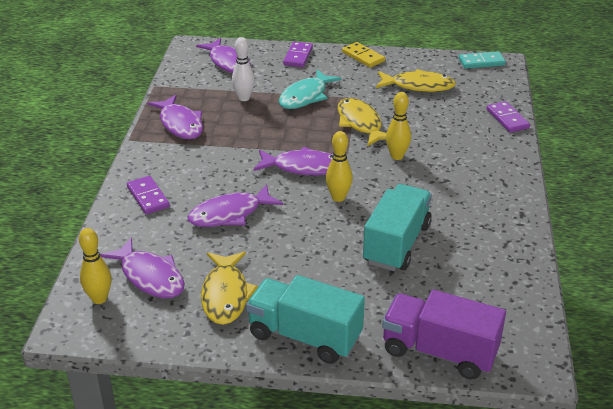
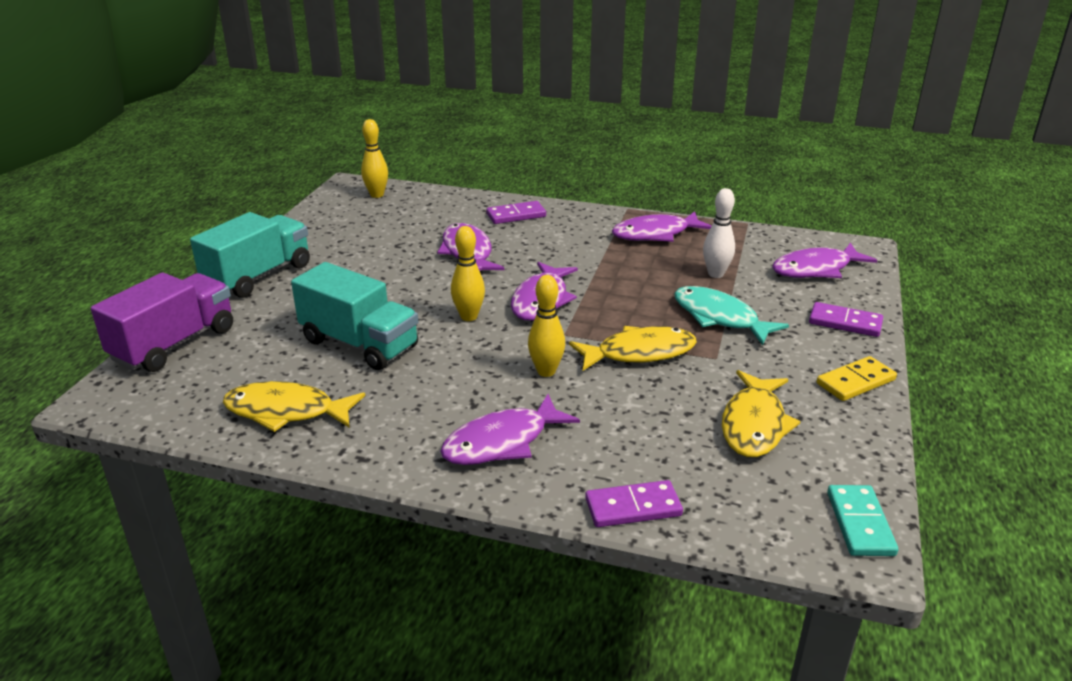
camera: 100 degrees right, 5 degrees down
(150, 277) = (392, 214): purple fish -> purple fish (502, 442)
(226, 295) = (343, 244): yellow fish -> yellow fish (286, 411)

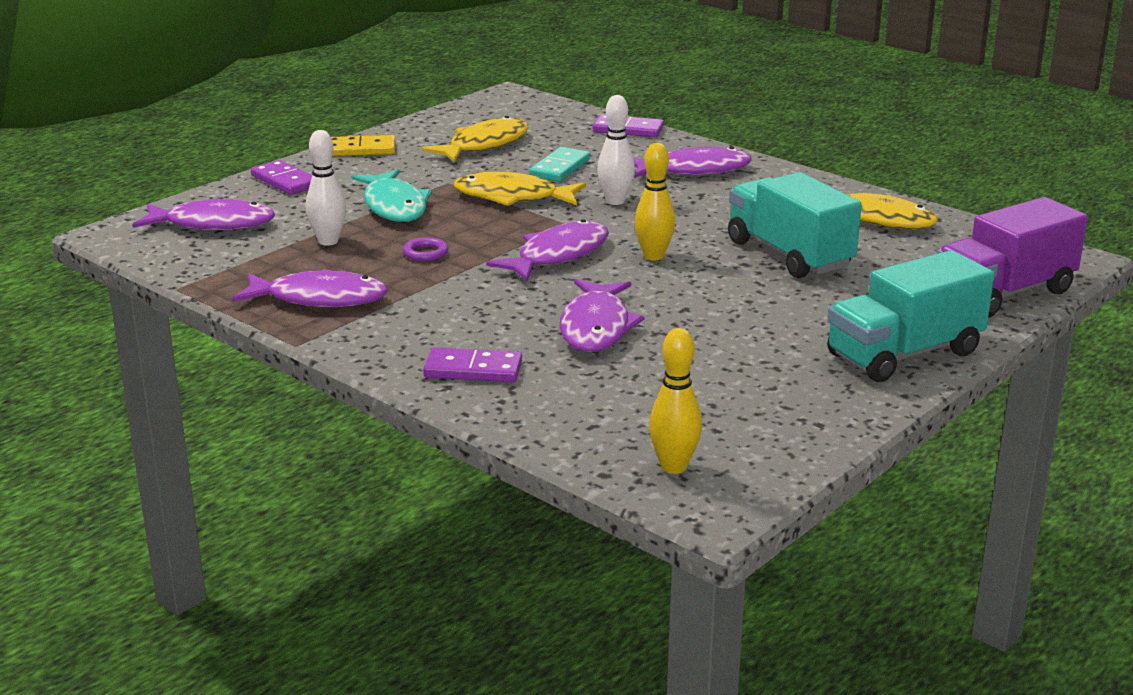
camera: 155 degrees left, 5 degrees down
(546, 371) = (615, 201): yellow bowling pin -> white bowling pin
(636, 280) = (425, 253): none -> purple ring
(860, 523) = (490, 102): turquoise domino -> turquoise domino (560, 168)

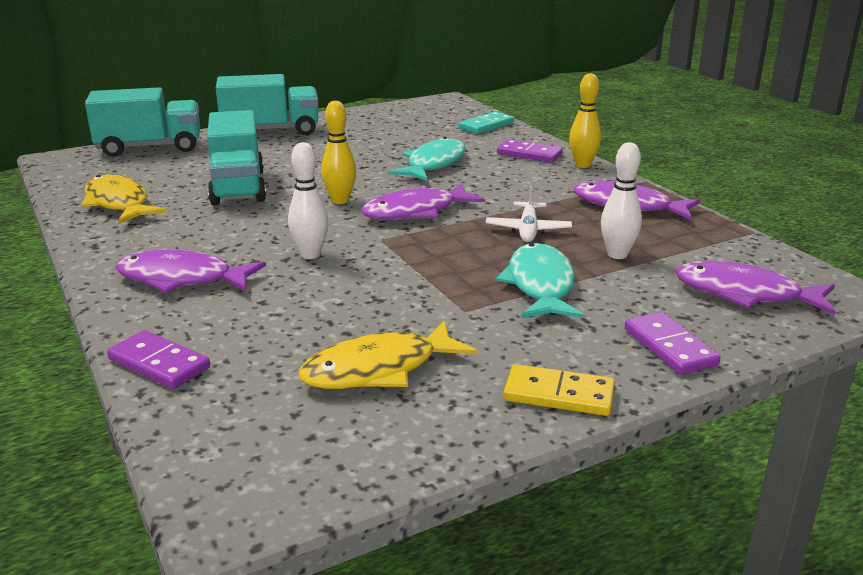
camera: 160 degrees left, 0 degrees up
(425, 253) = (528, 230): purple ring -> white plane
(512, 197) = (407, 276): yellow fish -> none
(560, 168) = (320, 308): turquoise domino -> turquoise domino (486, 125)
(596, 327) = (433, 164): purple fish -> turquoise fish
(674, 466) = (451, 111): yellow bowling pin -> yellow bowling pin (582, 165)
(1003, 293) = (150, 148): purple truck -> turquoise truck

